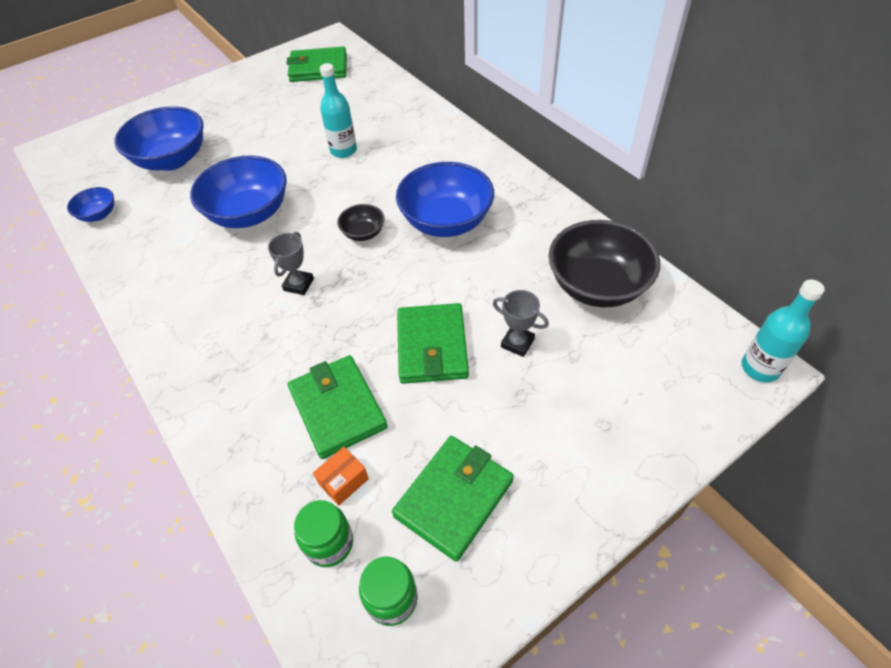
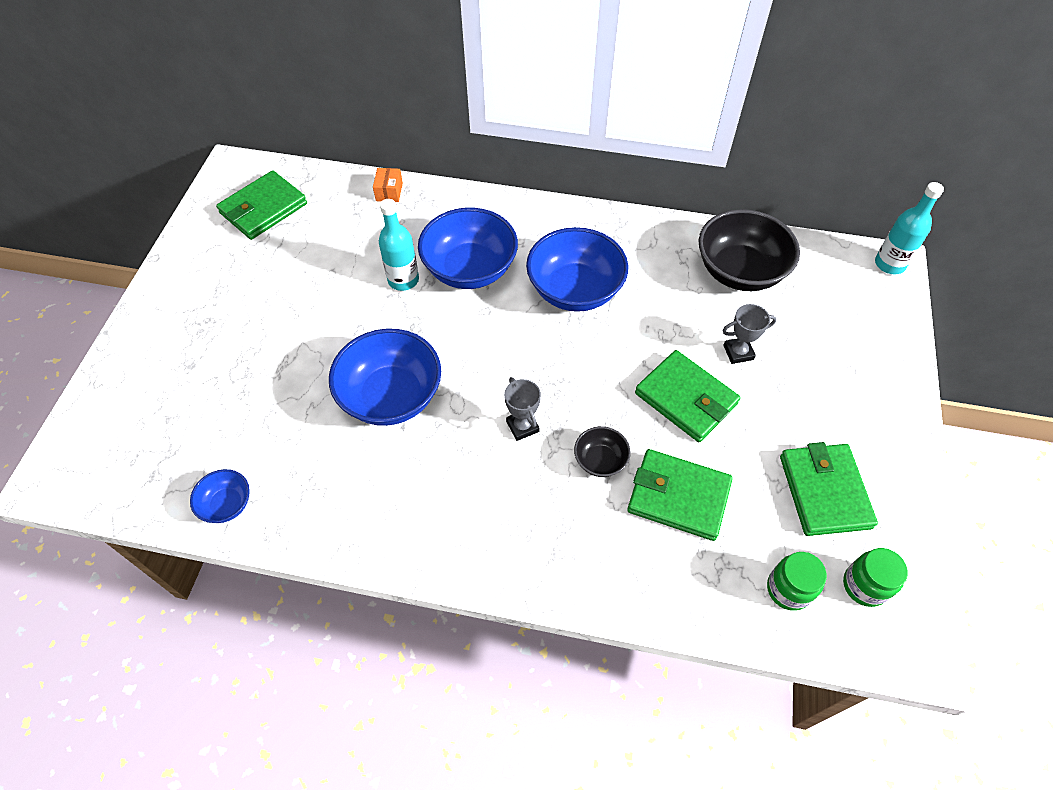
camera: 45 degrees left, 5 degrees up
(172, 160) = (230, 397): blue bowl -> blue bowl (470, 269)
(343, 481) = (746, 542): orange box -> orange box (389, 192)
(363, 233) = (520, 345): black bowl -> black bowl (600, 460)

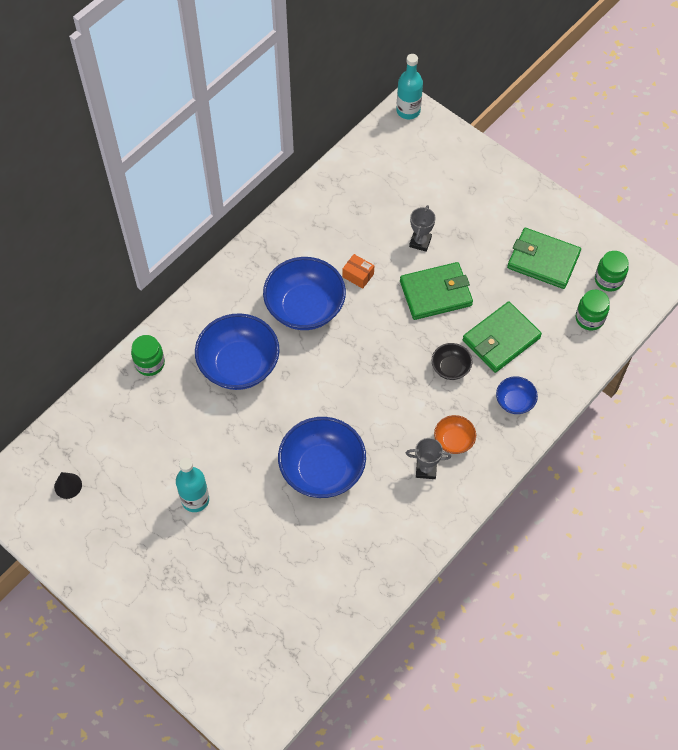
camera: 60 degrees left, 5 degrees up
(227, 504) = (348, 611): blue bowl -> blue bowl (514, 401)
(263, 208) = (68, 485): green wallet -> black cone
(389, 192) = (116, 384): orange box -> orange box (358, 275)
(403, 280) = (219, 415): turquoise bottle -> turquoise bottle (195, 499)
(426, 204) = (150, 363): none -> green jar
(506, 510) = (454, 440): none -> orange bowl
(522, 426) = (397, 399): grey trophy -> grey trophy (426, 469)
(739, 271) = (356, 199): black bowl -> none

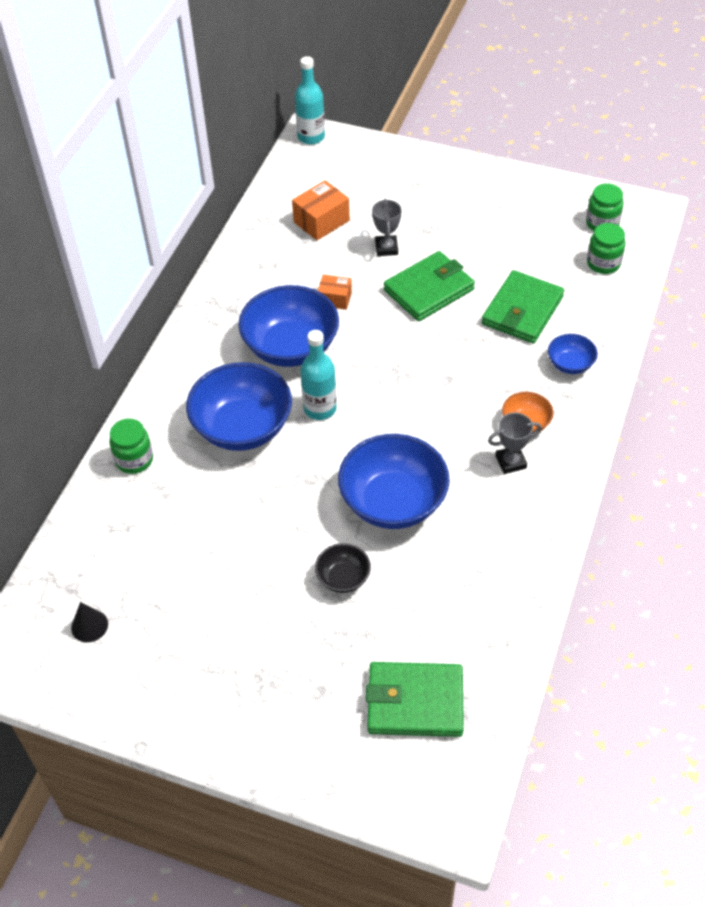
camera: 20 degrees left, 10 degrees down
(195, 499) = (257, 586): turquoise bottle -> turquoise bottle (320, 408)
(380, 198) = (321, 221): none -> orange box
(450, 368) = (483, 354): black bowl -> black bowl (343, 578)
(543, 260) = (525, 226): green wallet -> green wallet (415, 702)

